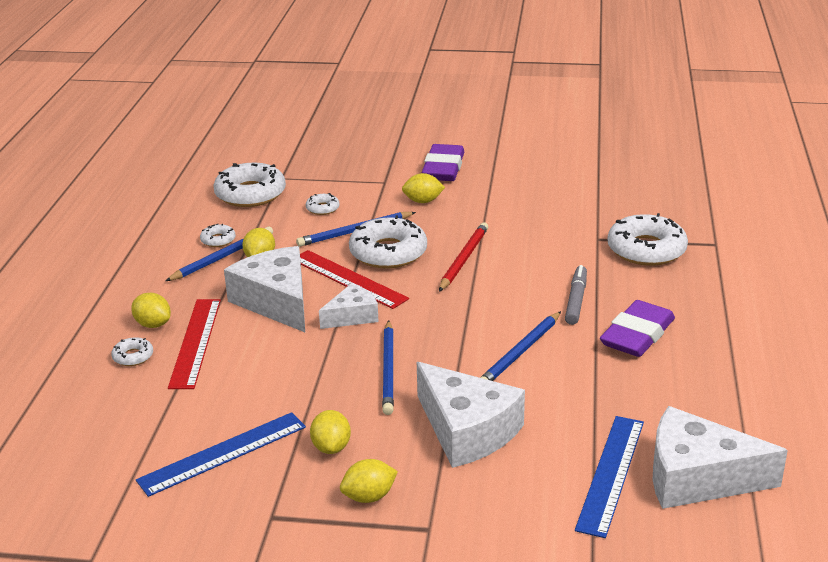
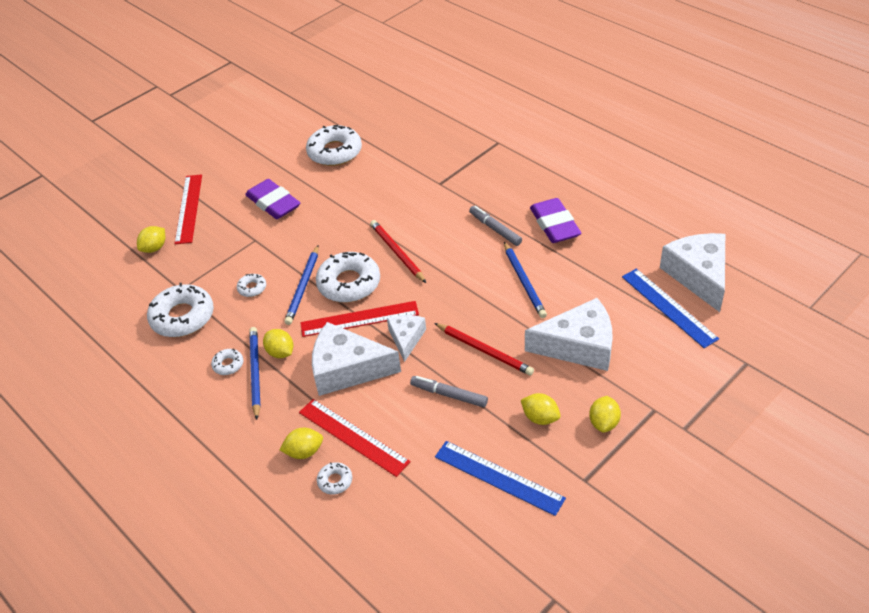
camera: 50 degrees left, 15 degrees up
(223, 453) = (498, 477): blue ruler -> blue ruler turned 60 degrees counterclockwise
(303, 374) = (449, 395): none -> grey marker
(382, 135) = (188, 208): none -> red ruler
(388, 370) = (484, 350): blue pencil -> red pencil
(423, 201) = (304, 234): yellow lemon -> yellow lemon (154, 248)
(646, 249) = (474, 171): white donut -> white donut (335, 152)
(697, 477) = (698, 275): white cheese -> white cheese turned 120 degrees clockwise

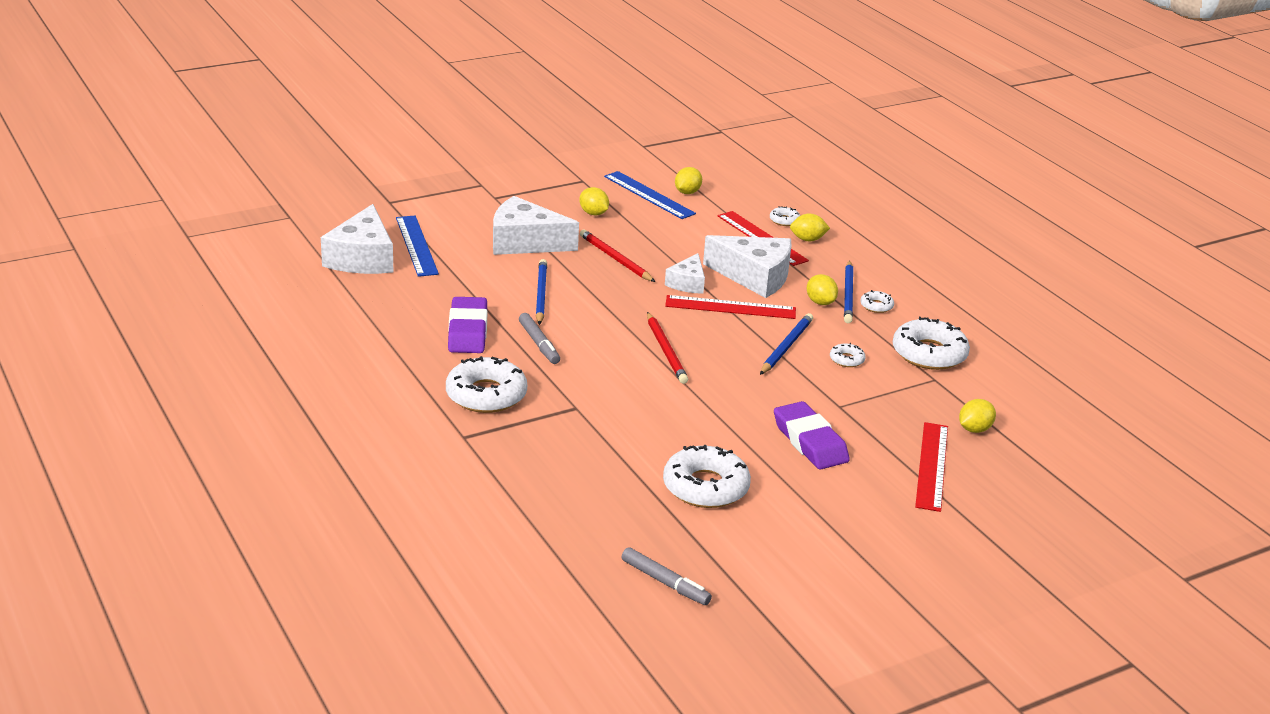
camera: 170 degrees left, 15 degrees down
(349, 283) = (732, 337): white donut -> white donut (486, 395)
(449, 395) = (665, 241): grey marker -> grey marker (665, 582)
(604, 423) = (543, 200): yellow lemon -> yellow lemon (687, 192)

